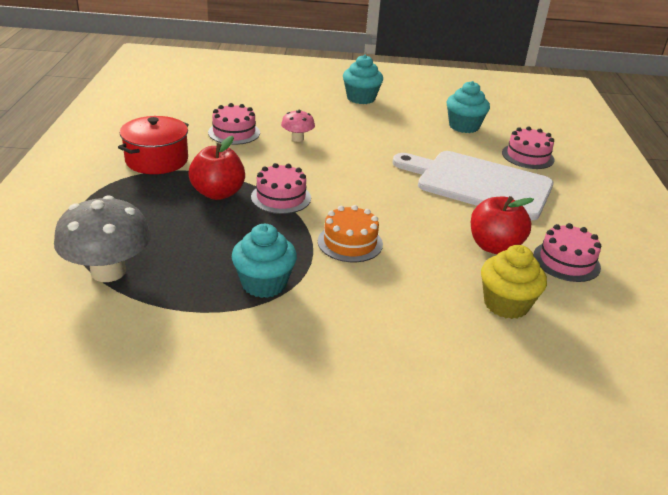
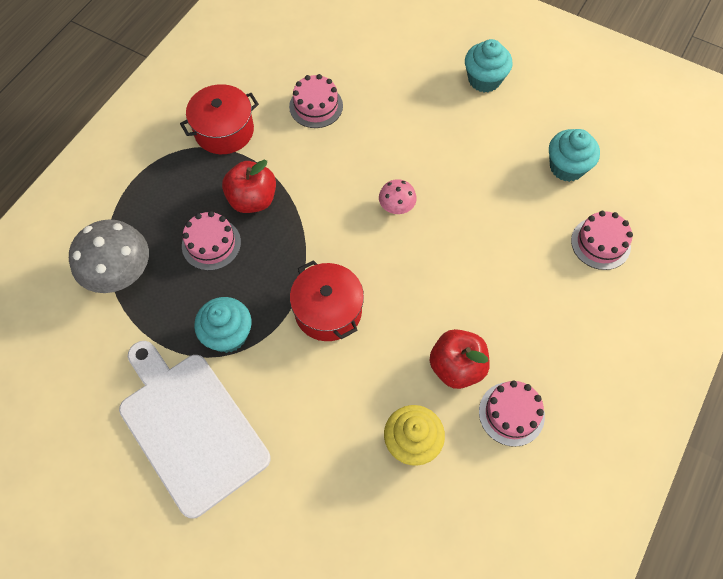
camera: 30 degrees right, 30 degrees up
(281, 197) = (304, 225): pink cake -> pink cake (211, 244)
(297, 138) = (372, 135): pink mushroom -> pink mushroom (396, 206)
(350, 242) = (328, 310): orange cake -> red pot
(479, 184) = (510, 271): white cutting board -> white cutting board (190, 427)

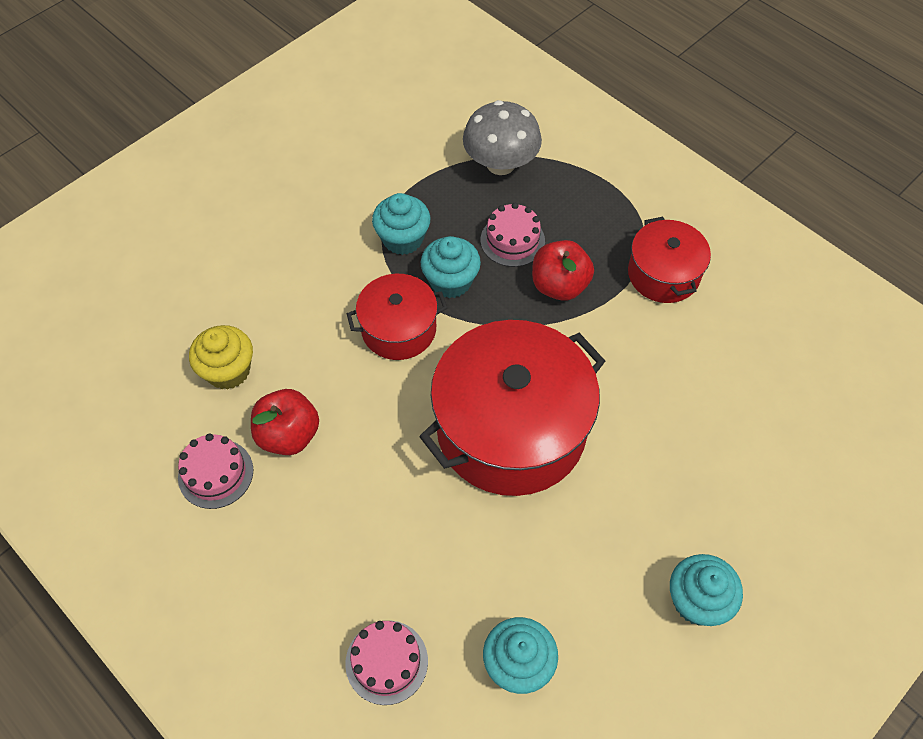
camera: 105 degrees right, 5 degrees down
(190, 427) = (320, 197): white cutting board -> none
(267, 282) = (450, 281): none -> turquoise cupcake
(316, 106) = (684, 375): pink cake -> none
(396, 206) = (511, 429): pink mushroom -> red pot

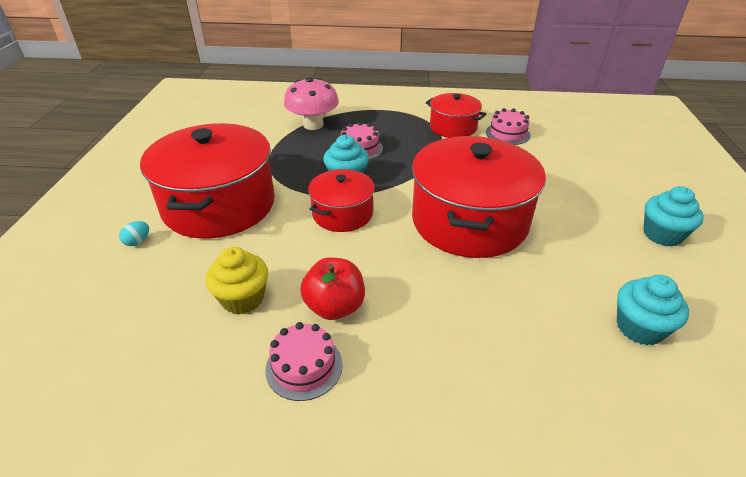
camera: 40 degrees left, 20 degrees down
(200, 240) = (138, 241): none -> turquoise egg
(300, 237) = (219, 205): none -> red pot
(386, 662) = (574, 390): pink cake -> pink cake (507, 133)
(403, 239) = (293, 175): turquoise cupcake -> none
(500, 164) = (313, 125): grey mushroom -> pink mushroom
(559, 285) = (409, 153): red apple -> none

